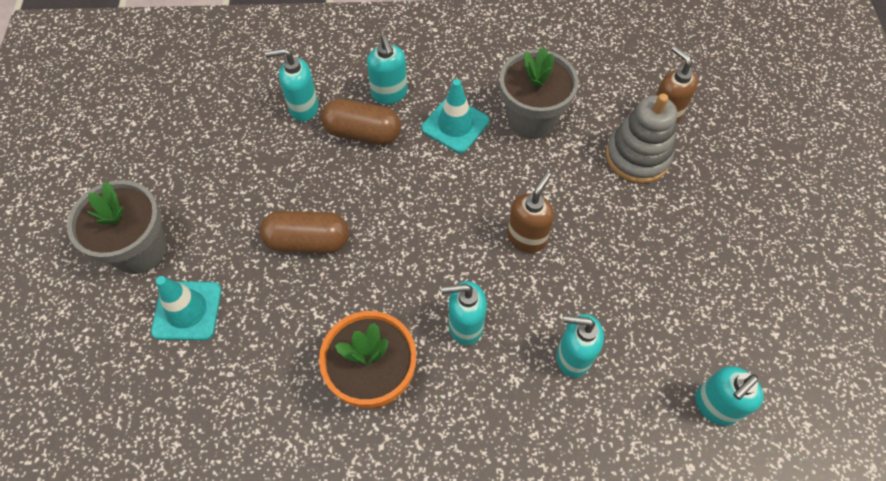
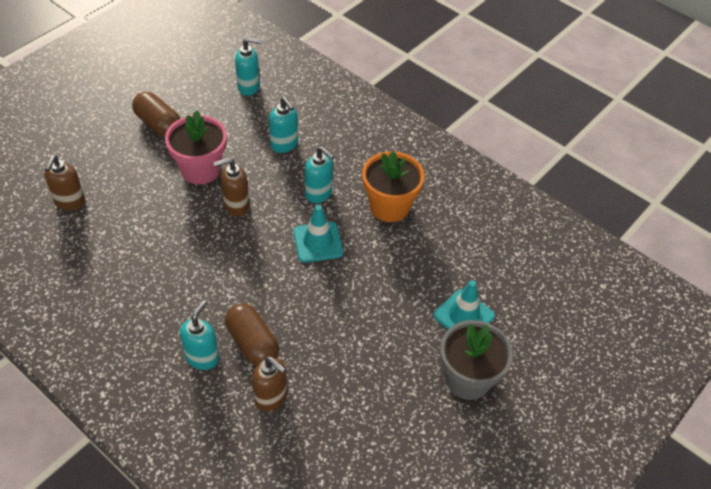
camera: 140 degrees left, 10 degrees down
(303, 108) = (271, 397): turquoise soap dispenser -> brown soap dispenser
(308, 241) = (358, 300): brown capsule -> brown capsule (158, 124)
(455, 125) = (189, 299): turquoise traffic cone -> turquoise traffic cone (318, 242)
(531, 119) = (141, 263): grey flower pot -> none
(609, 246) = (200, 170): none -> pink flower pot
(637, 156) = (119, 195): grey stacking toy -> none

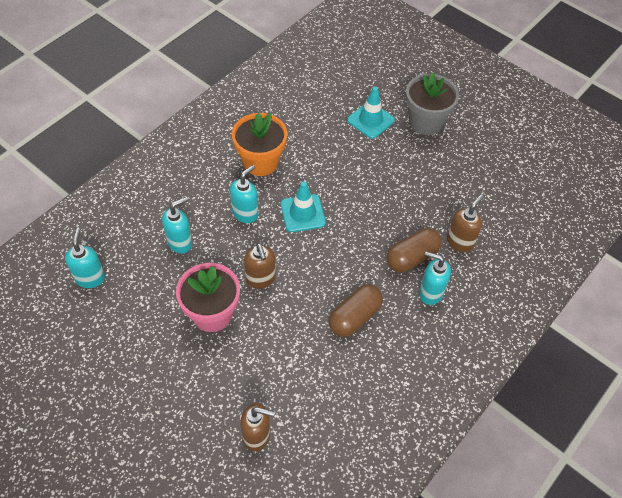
camera: 90 degrees left, 5 degrees up
(158, 124) = (141, 362): brown capsule -> brown capsule (354, 317)

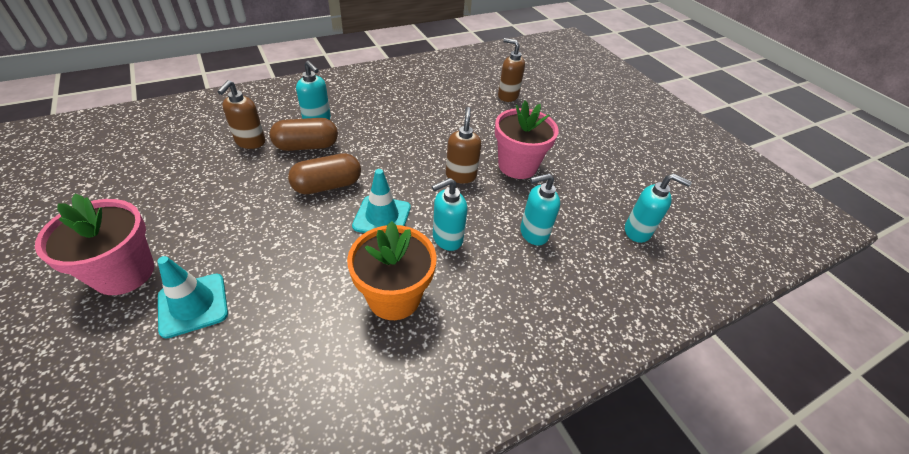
camera: 160 degrees left, 10 degrees down
(90, 278) = (637, 231): turquoise soap dispenser -> turquoise soap dispenser turned 90 degrees counterclockwise
(354, 317) = (394, 127): brown capsule -> brown capsule (327, 186)
(425, 122) = (124, 273): grey flower pot -> pink flower pot
(460, 242) = (250, 142): brown soap dispenser -> brown soap dispenser turned 45 degrees counterclockwise

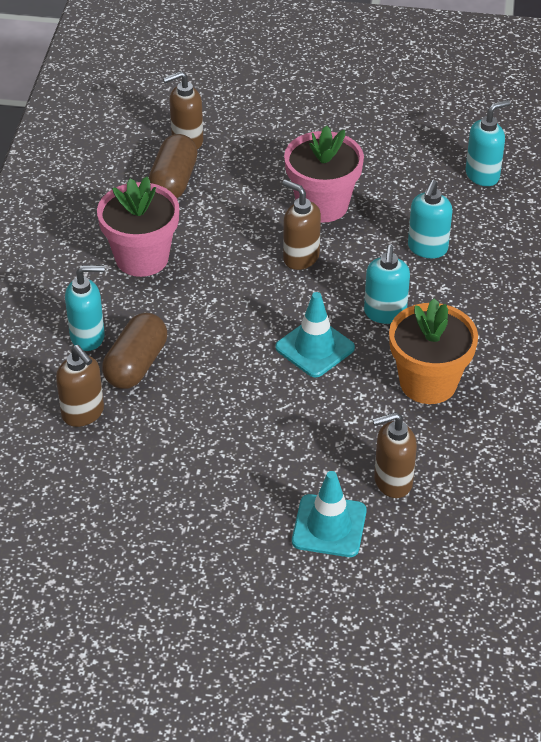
camera: 50 degrees left, 0 degrees up
(124, 273) = (242, 570): pink flower pot -> pink flower pot (142, 258)
(264, 324) = (392, 482): none -> brown soap dispenser
(327, 186) = (228, 372): brown capsule -> brown capsule (174, 181)

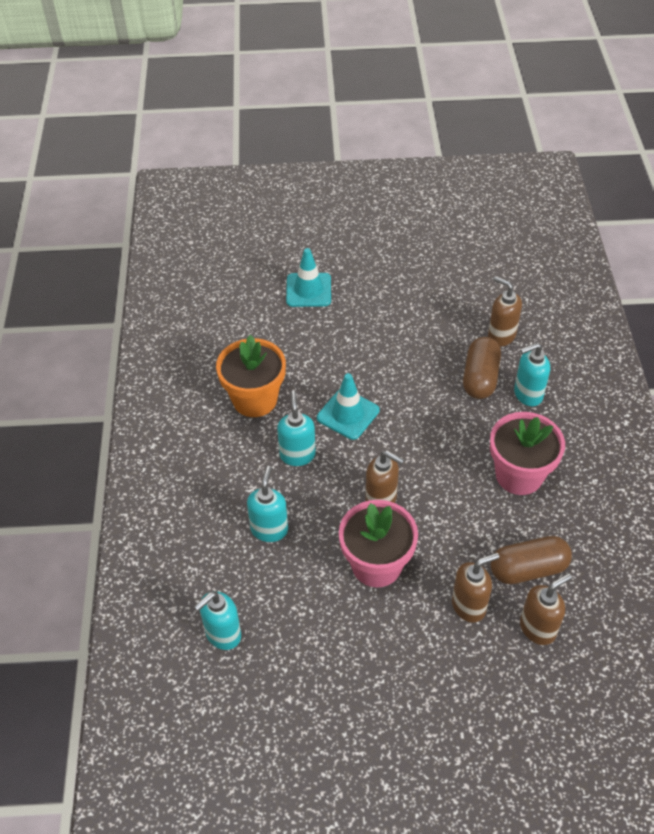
camera: 170 degrees right, 5 degrees up
(174, 181) = (528, 569): brown capsule -> brown capsule turned 75 degrees clockwise
(392, 482) = (271, 323): brown soap dispenser -> brown soap dispenser (469, 606)

